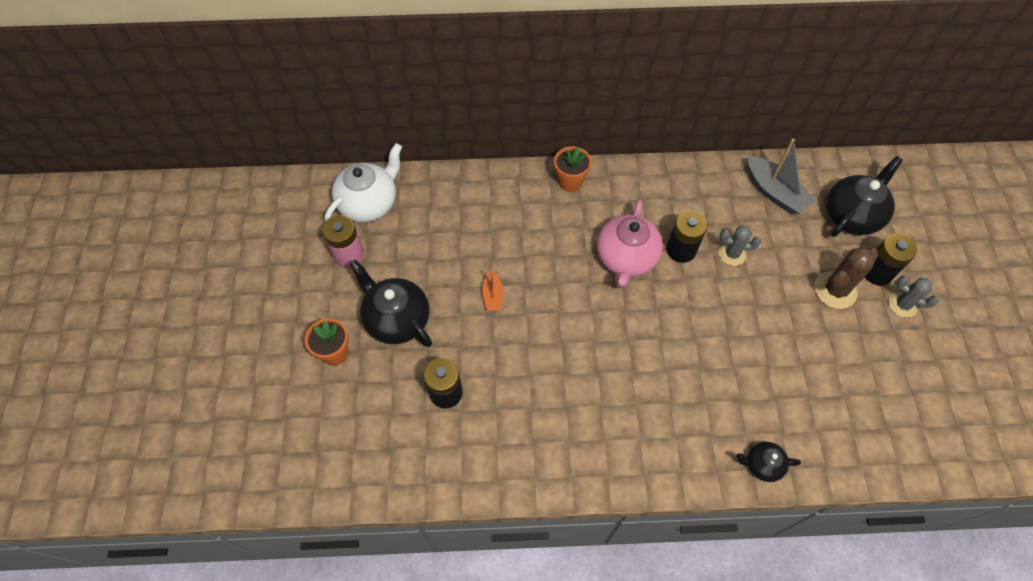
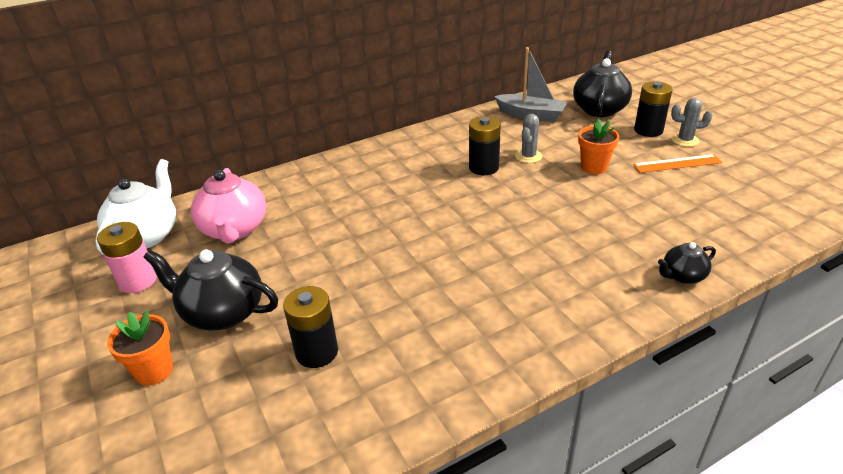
camera: 25 degrees left, 25 degrees down
(493, 295) = (324, 255): orange boat -> none
(570, 182) = (352, 160): orange flower pot -> orange flower pot (593, 167)
(626, 258) = (439, 188): pink teapot -> pink teapot (234, 230)
(732, 254) = (528, 156): grey cactus -> grey cactus turned 45 degrees counterclockwise
(835, 290) = (628, 149): brown cactus -> none
(867, 333) = (677, 163): none -> orange ruler

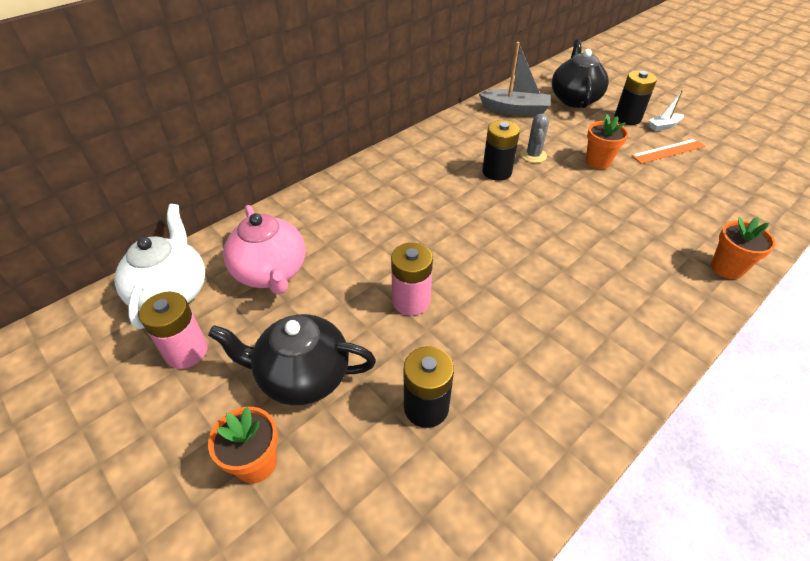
camera: 15 degrees left, 10 degrees up
(346, 266) = (411, 301): none -> pink battery
(682, 276) = (727, 268): black teapot -> orange flower pot
(685, 140) = (663, 126): grey cactus -> white boat

